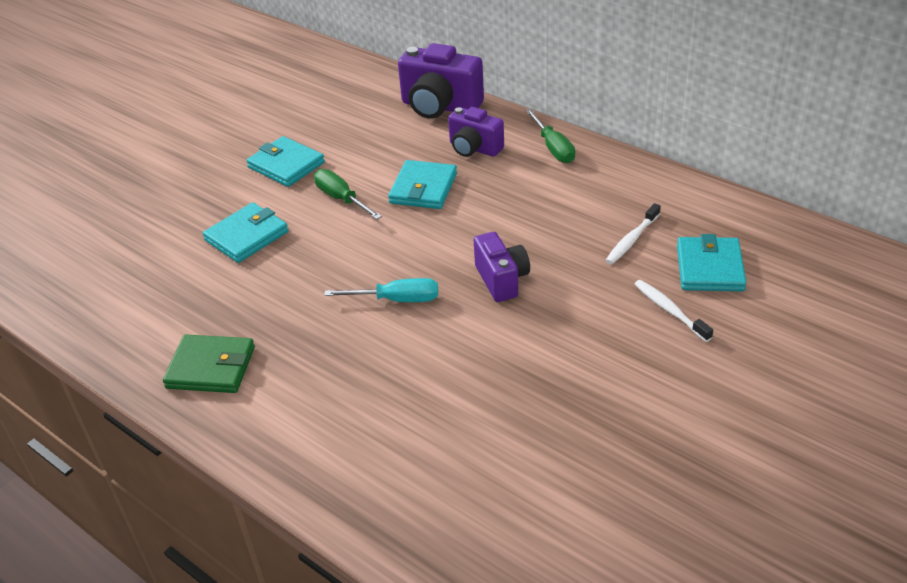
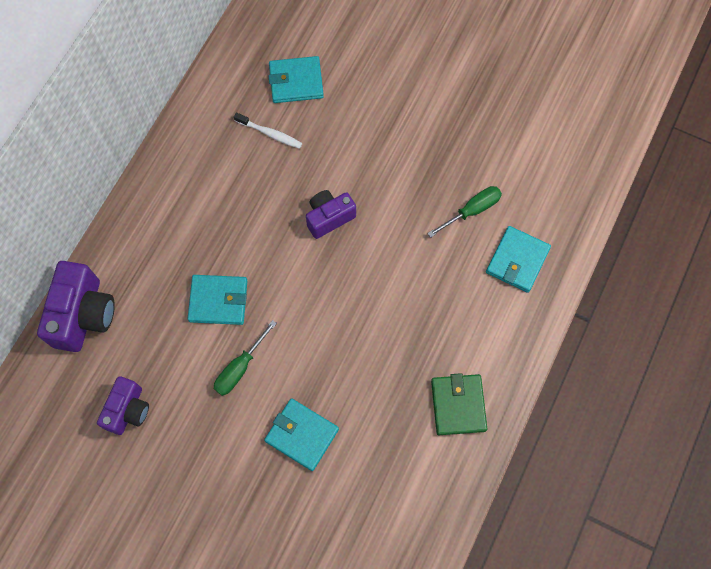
camera: 105 degrees left, 30 degrees up
(286, 165) = (192, 435): turquoise wallet -> turquoise wallet (517, 260)
(397, 300) = (363, 288): turquoise screwdriver -> none
(474, 148) = (154, 270): purple camera -> purple camera (128, 410)
(553, 148) = (149, 204): green screwdriver -> green screwdriver (471, 211)
(670, 310) = (345, 104): white toothbrush -> none

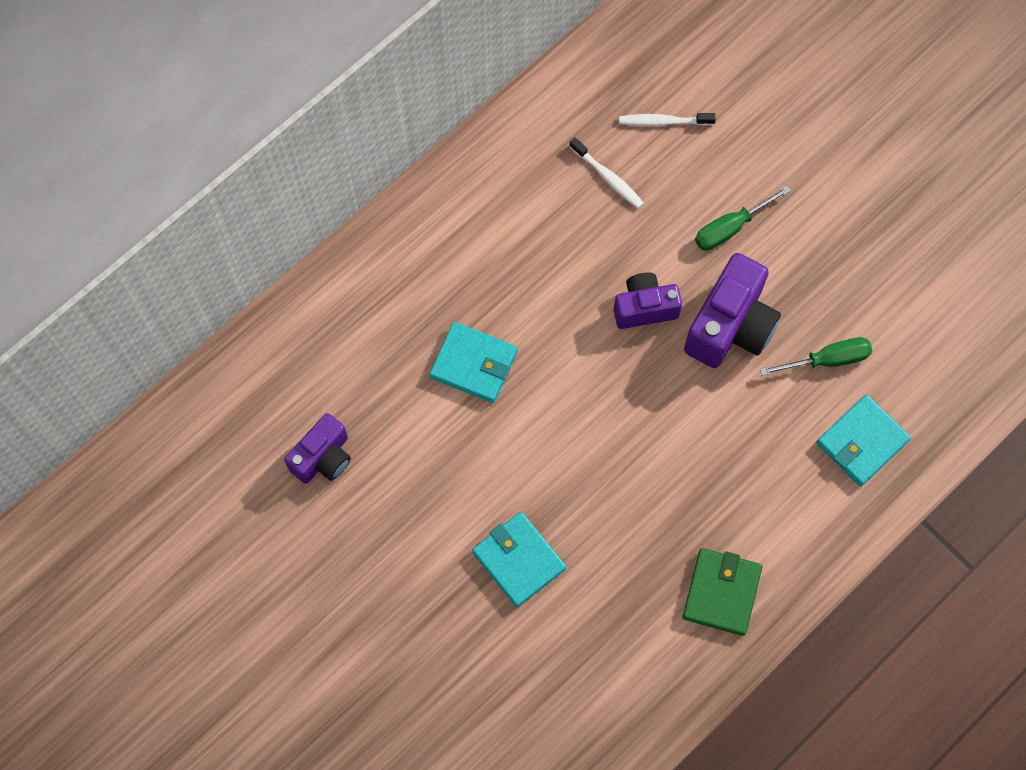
camera: 20 degrees right, 0 degrees up
(84, 315) = (308, 325): purple camera -> purple camera (730, 326)
(240, 367) = (472, 454): green screwdriver -> green screwdriver (730, 228)
(296, 82) = (663, 121): turquoise wallet -> white toothbrush

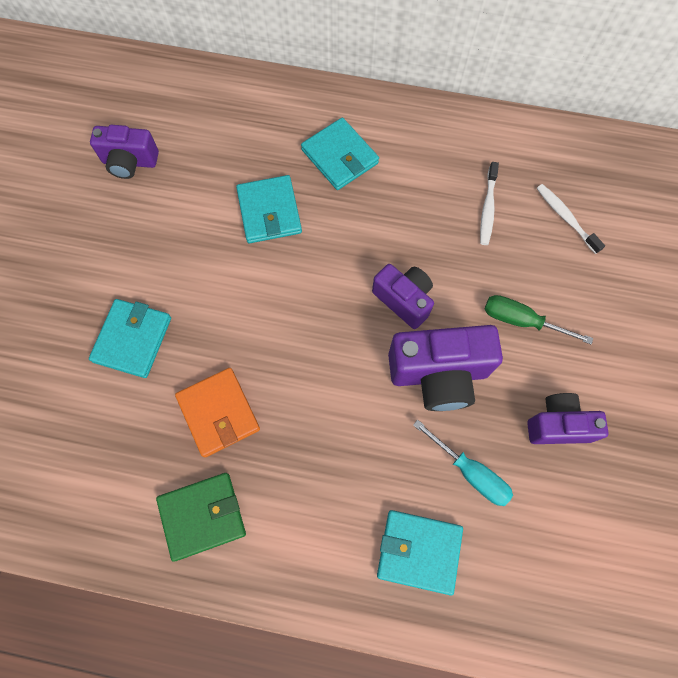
camera: 55 degrees right, 0 degrees up
(461, 265) = (340, 156): none -> turquoise wallet
(640, 526) = (218, 413): none -> orange wallet
(827, 360) = (470, 472): green screwdriver -> turquoise screwdriver
(836, 266) = (558, 425): none -> purple camera

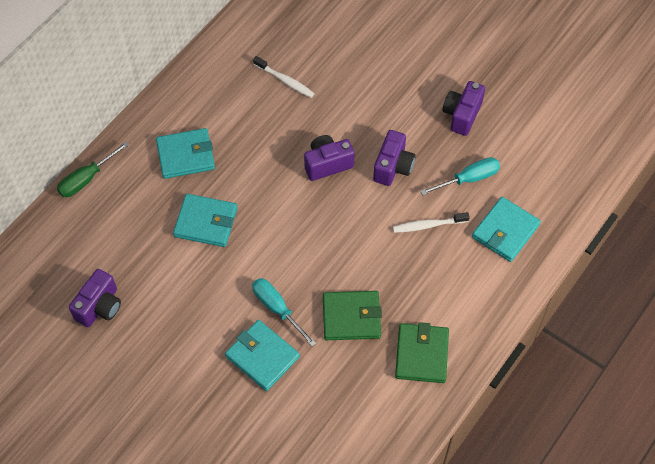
camera: 65 degrees left, 10 degrees down
(196, 329) = (277, 309): none -> turquoise screwdriver
(218, 413) = (351, 317): orange wallet -> green wallet
(439, 374) = (393, 167): purple camera -> purple camera, size x0.64
(521, 321) = (381, 101): green screwdriver -> green screwdriver (87, 179)
(565, 218) = (319, 38): white toothbrush -> white toothbrush (428, 225)

